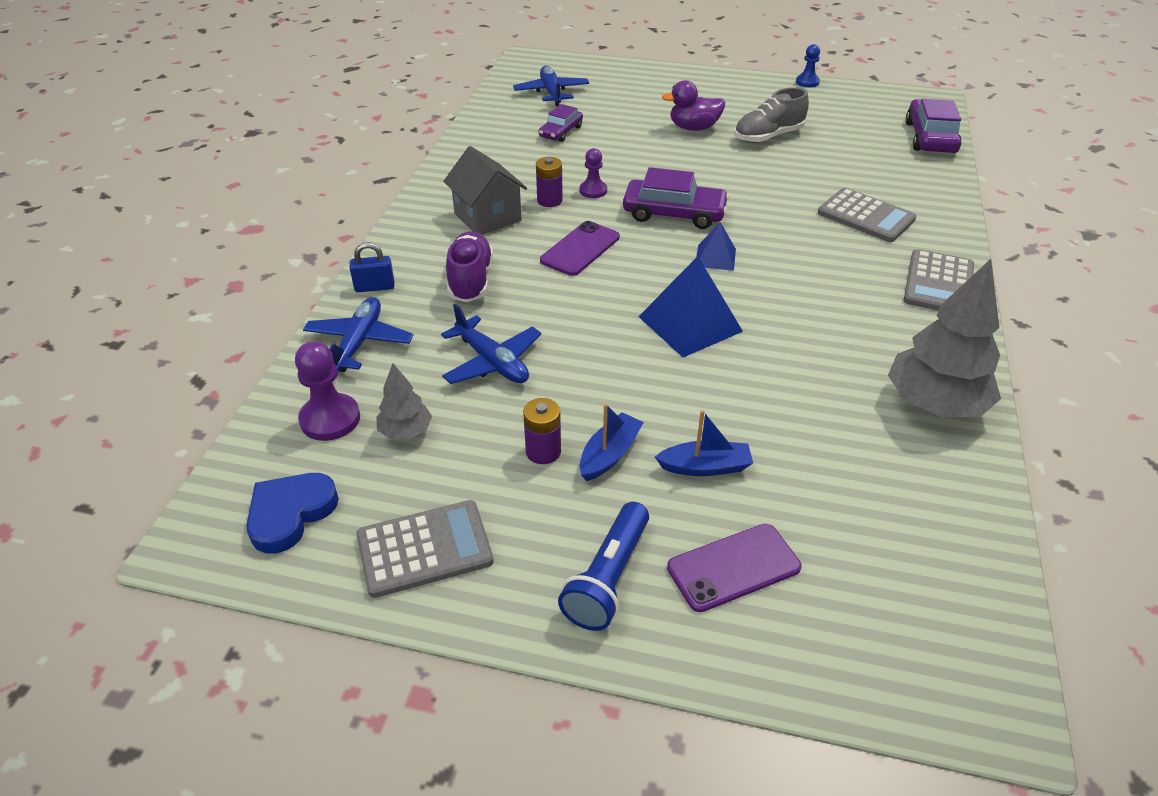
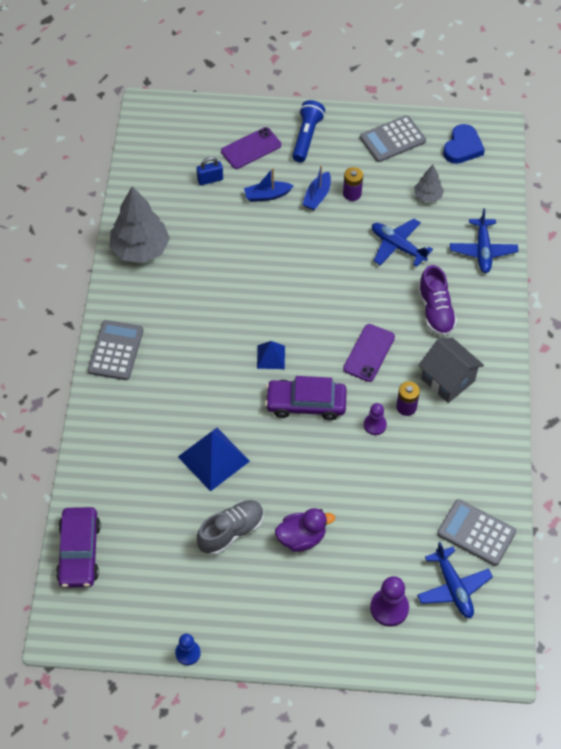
camera: 170 degrees right, 15 degrees up
(330, 419) = (471, 198): purple pawn -> purple pawn (389, 608)
(374, 287) = (496, 297): blue padlock -> blue padlock (210, 180)
(560, 132) = (424, 513): purple car -> none
(690, 324) = (283, 292): blue pyramid -> blue pyramid (213, 459)
(866, 216) = (156, 421): grey calculator -> grey calculator (476, 533)

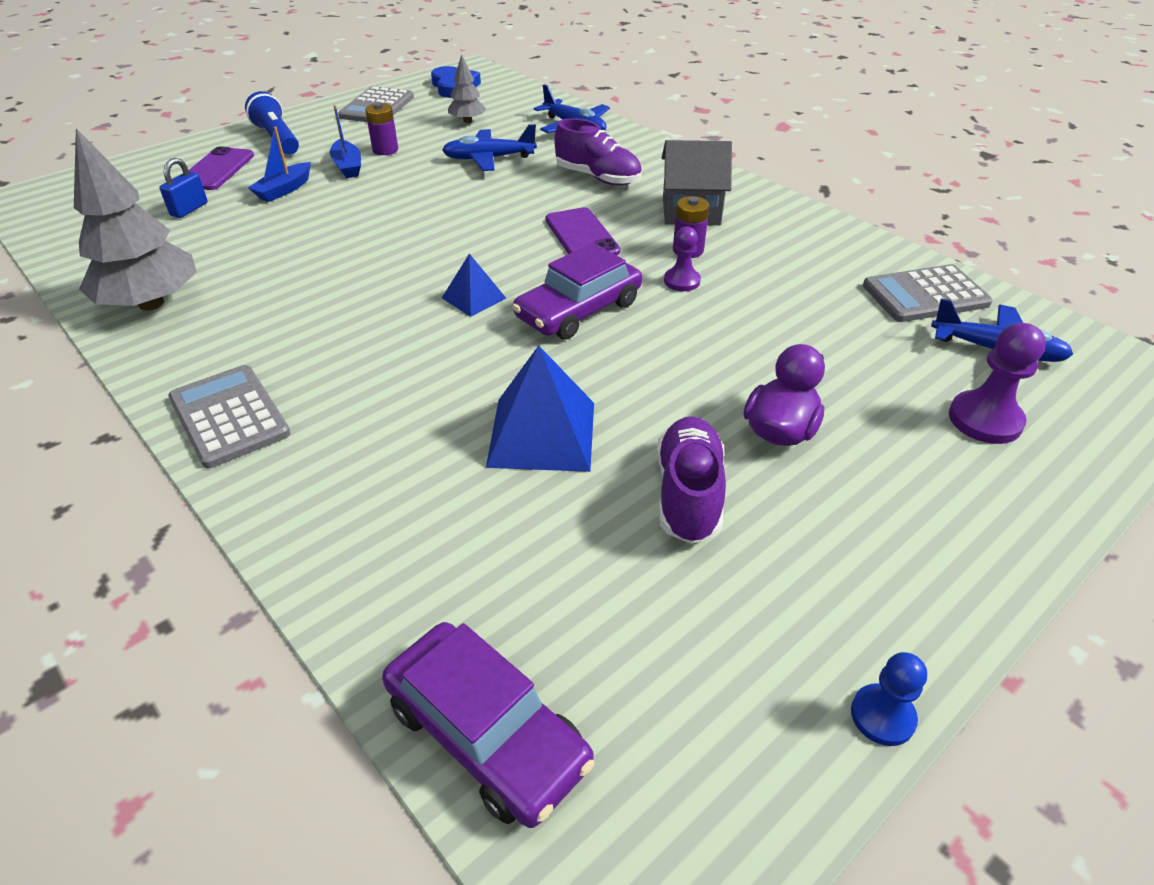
camera: 45 degrees left, 15 degrees down
(231, 532) = (688, 494): grey shoe -> purple shoe

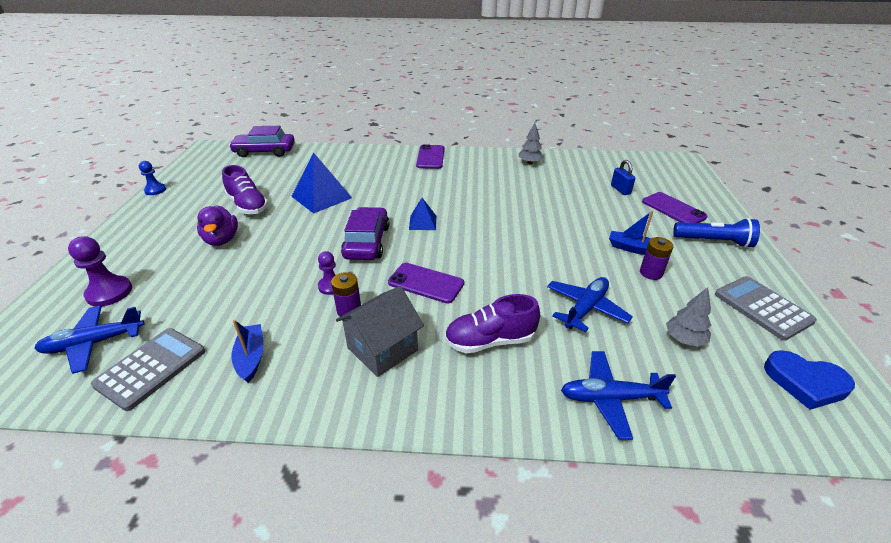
camera: 135 degrees right, 5 degrees down
(151, 303) = (530, 163): grey tree -> grey tree, size x0.51
(229, 416) = (430, 157): grey calculator -> purple phone
(284, 190) = (618, 218): blue boat -> blue boat (251, 357)

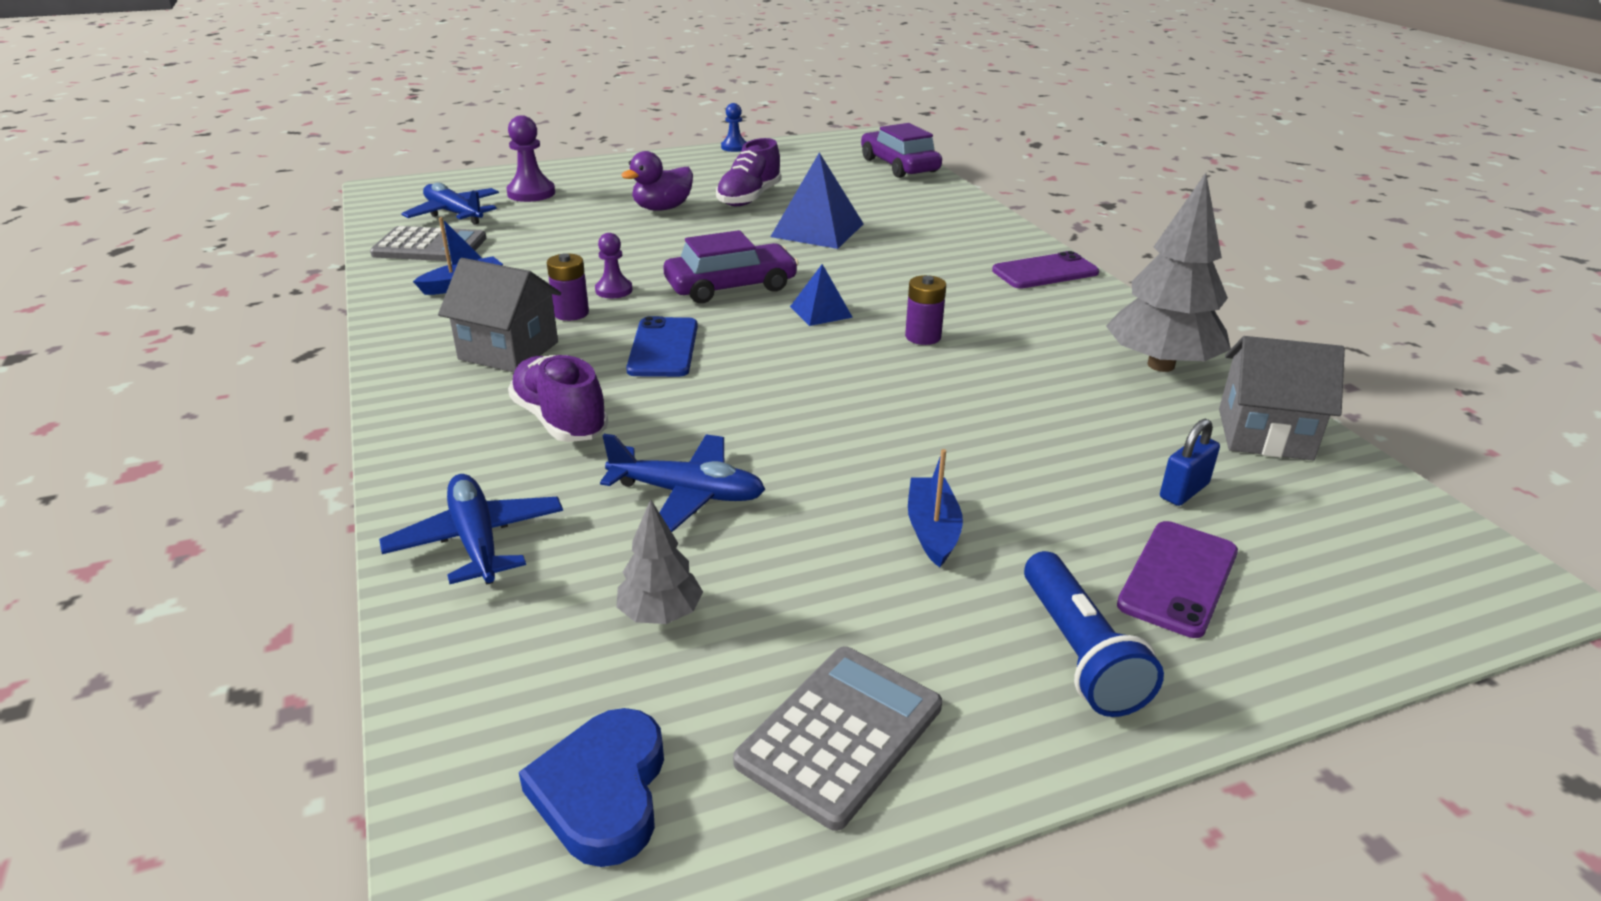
camera: 65 degrees right, 5 degrees down
(426, 283) = (663, 348): purple phone -> blue phone
(530, 163) = (1161, 365): grey tree -> grey tree, size x1.97
(588, 163) = (1264, 434): none -> grey house
(651, 273) = (857, 560): purple battery -> purple battery (923, 337)

